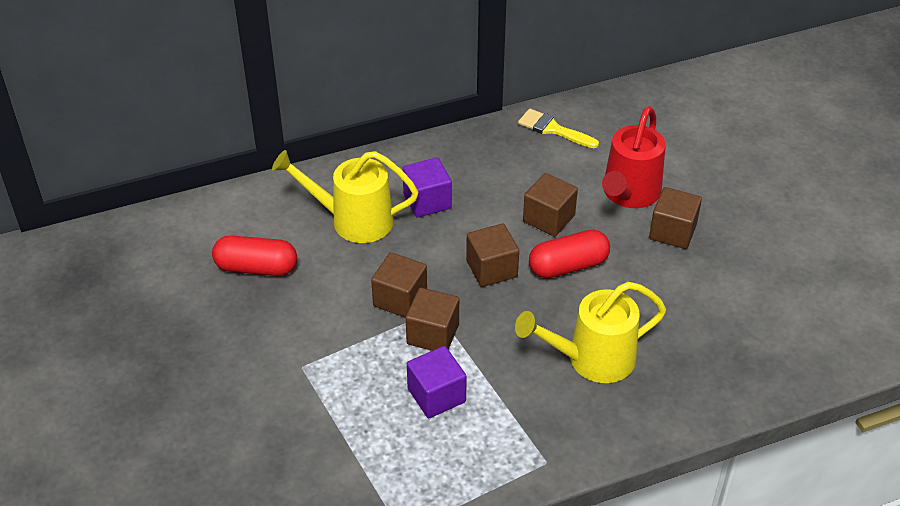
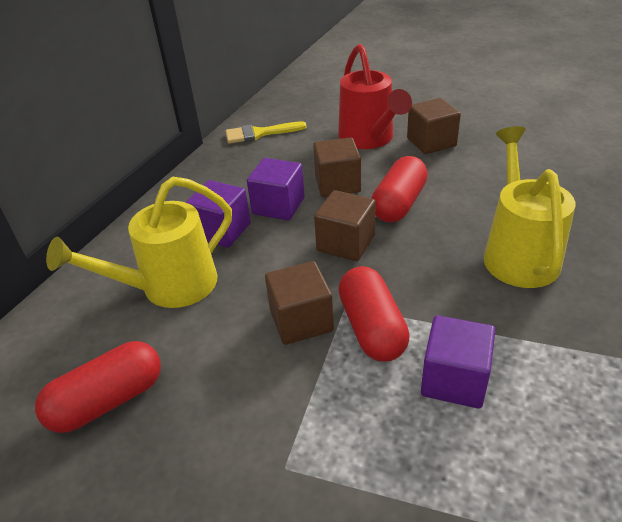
camera: 40 degrees left, 5 degrees down
(433, 334) = (372, 328): brown cube -> red capsule
(485, 207) = (278, 206): none -> purple cube
(591, 360) = (517, 253): yellow watering can -> yellow watering can turned 150 degrees clockwise

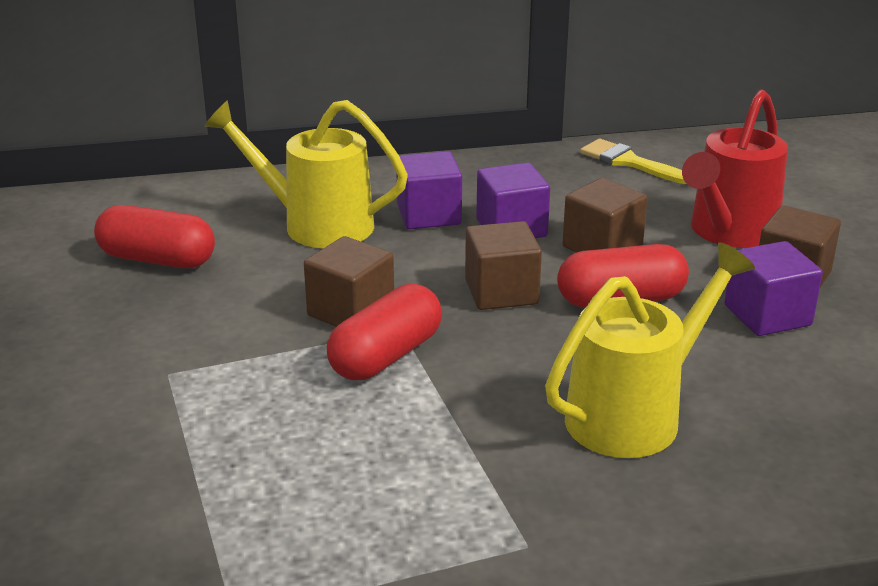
camera: 50 degrees right, 10 degrees down
(454, 379) = (365, 431): purple cube -> purple cube (767, 315)

